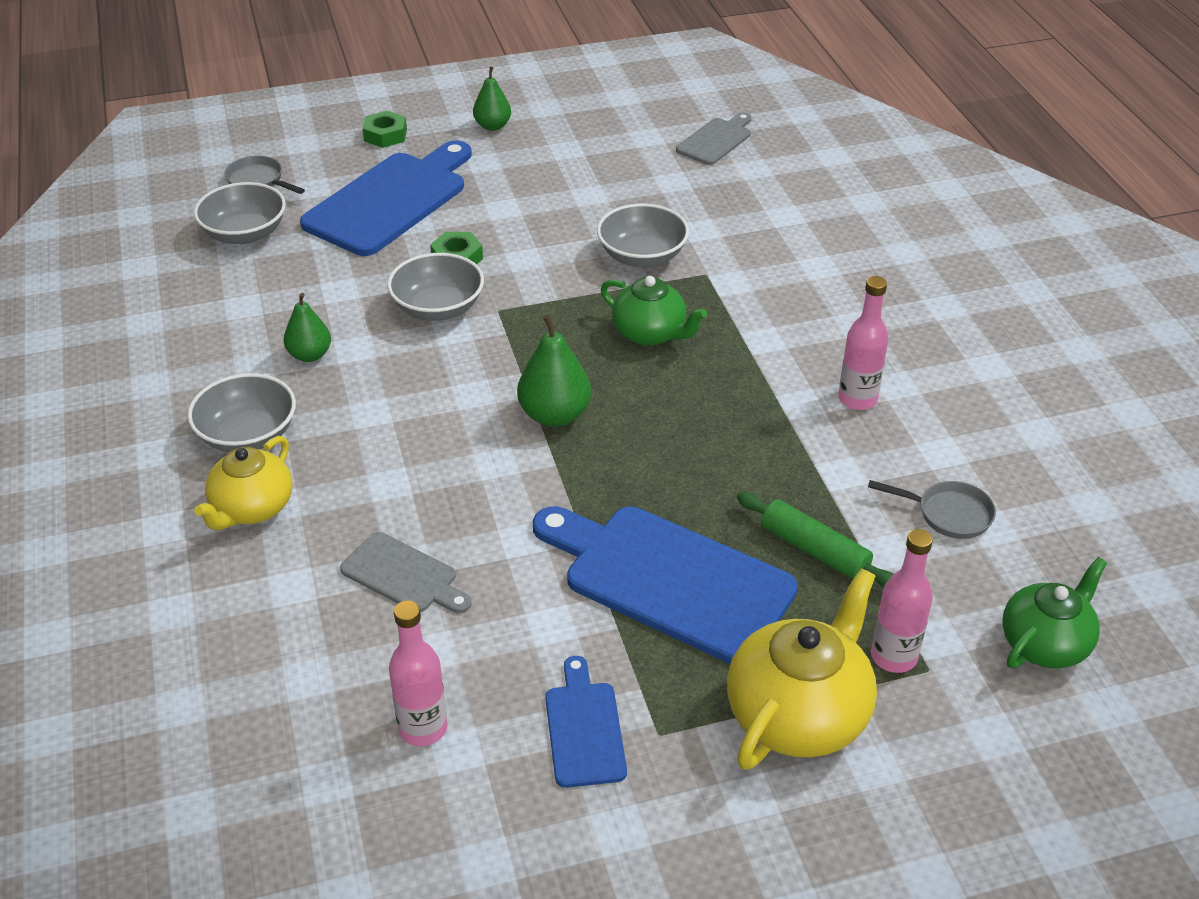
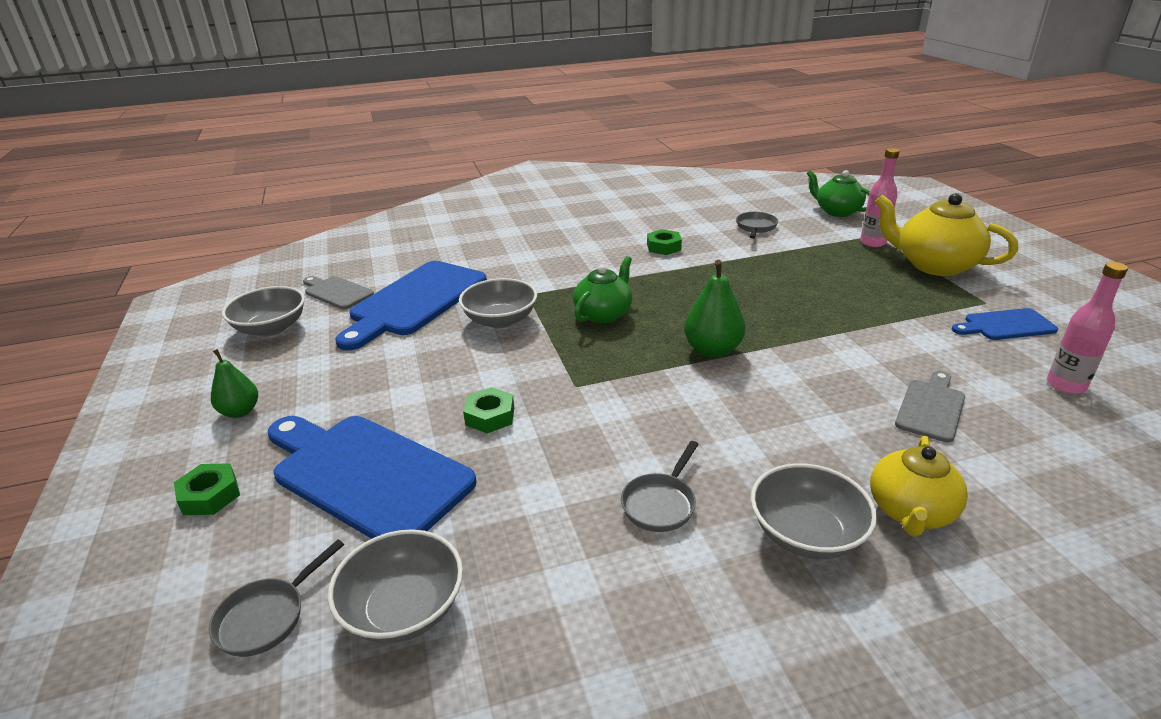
camera: 90 degrees left, 10 degrees down
(252, 508) = (910, 512): yellow teapot -> yellow teapot turned 90 degrees clockwise
(310, 355) = (660, 503): green pear -> grey pan
(438, 308) = (573, 421): grey bowl -> grey bowl (271, 328)
(669, 579) = (859, 302): blue cutting board -> blue cutting board (415, 301)
(814, 550) = (805, 260): green rolling pin -> none
(857, 399) = (663, 247): pink bottle -> green nut

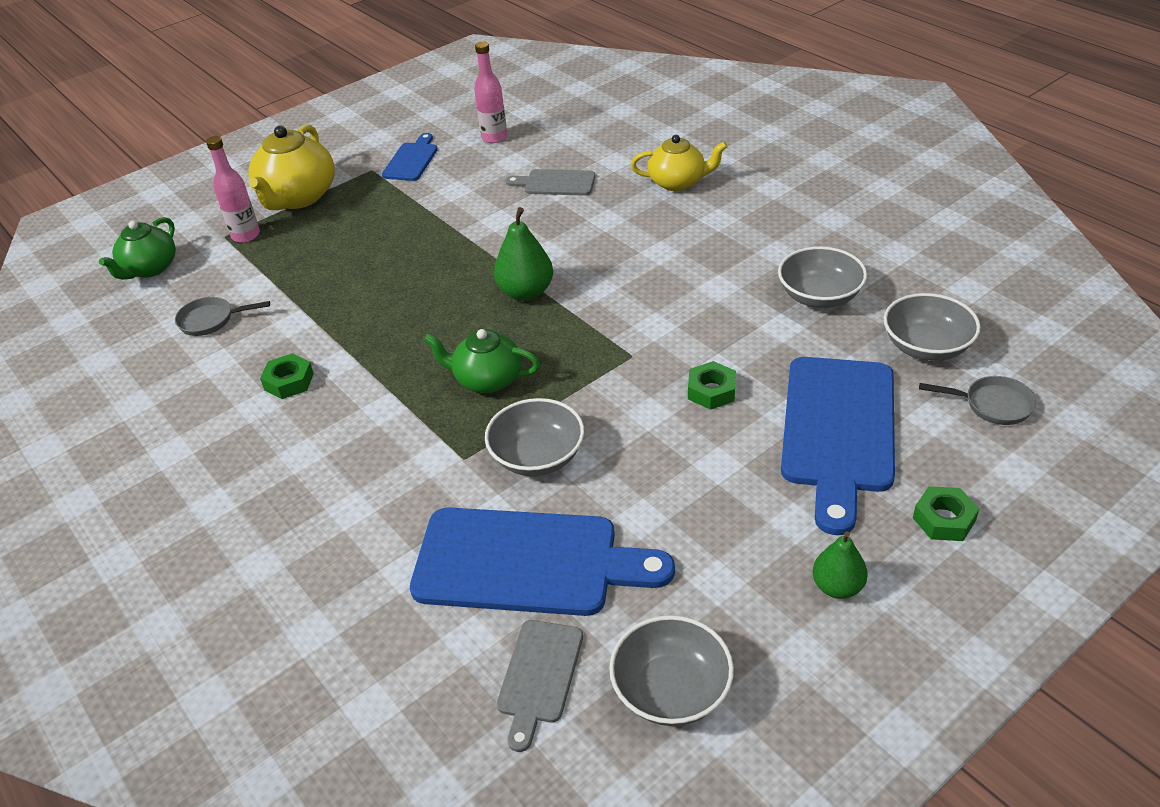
camera: 110 degrees left, 10 degrees up
(660, 503) = (745, 271): grey pan -> none
(806, 534) = (727, 213): grey bowl -> grey bowl (819, 296)
(1005, 325) = (411, 160): blue cutting board -> blue cutting board turned 135 degrees counterclockwise

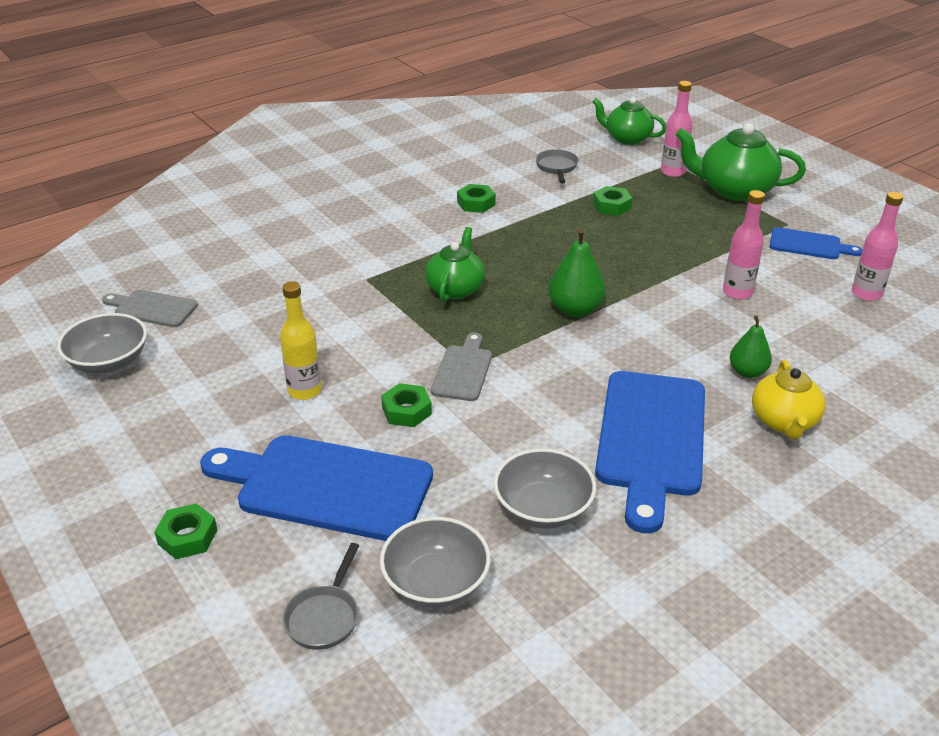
camera: 90 degrees right, 5 degrees down
(298, 197) = (734, 190): yellow teapot -> green teapot
(315, 275) = (611, 206): none -> green nut
(492, 199) = (737, 292): none -> pink bottle
(527, 562) = (250, 305): blue cutting board -> blue cutting board (651, 439)
(537, 457) = (355, 312): grey bowl -> none
(556, 183) = (773, 332): grey cutting board -> grey cutting board (463, 370)
(695, 474) = (304, 391): none -> yellow bottle
(837, 587) = (150, 455): green pear -> green pear (747, 372)

